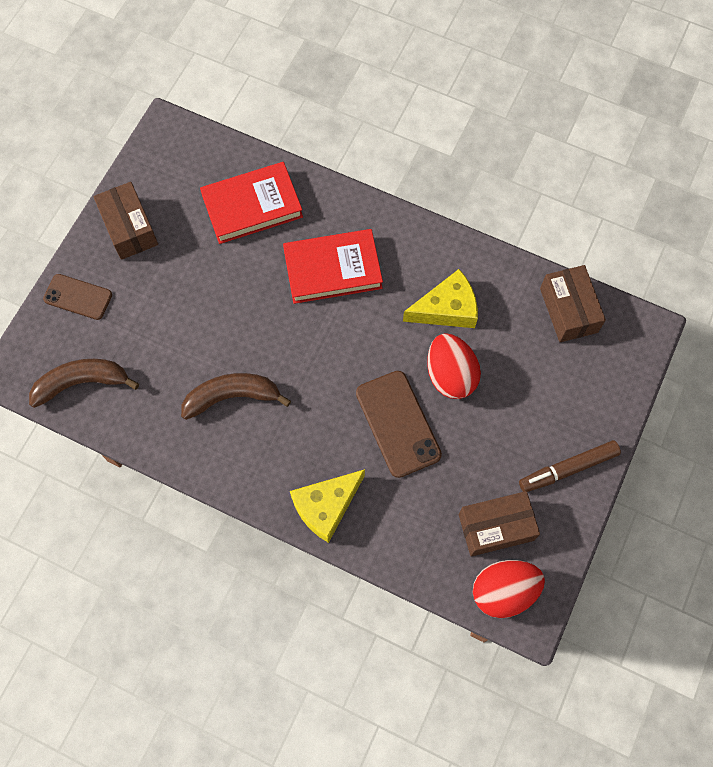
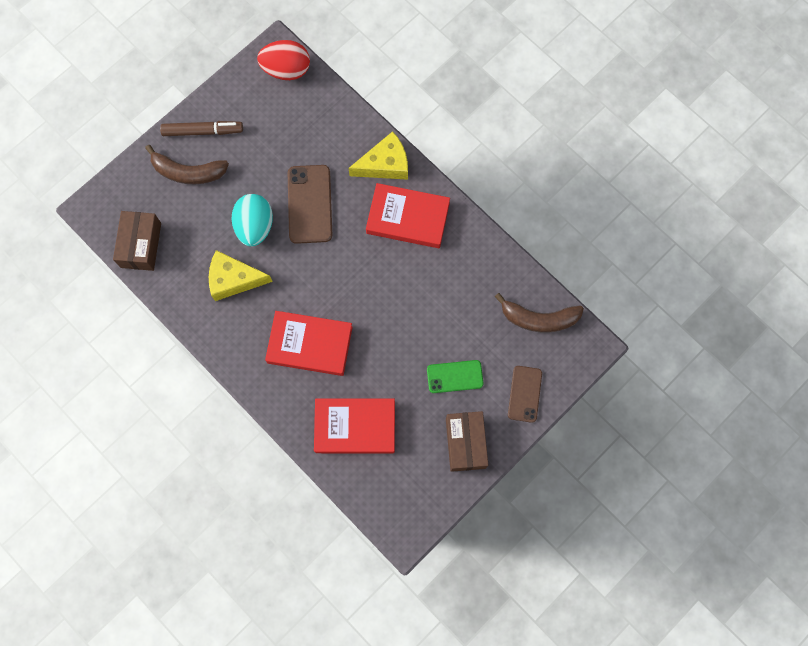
camera: 160 degrees left, 5 degrees up
(78, 297) = (524, 394): brown phone -> brown phone turned 60 degrees clockwise
(161, 289) = (455, 376): none -> green phone
(232, 396) = (426, 267): brown banana -> brown banana (188, 172)
(274, 448) = (408, 218): none -> red book
(450, 375) = (255, 226): red egg -> turquoise egg
(496, 527) = (272, 110): brown box -> none

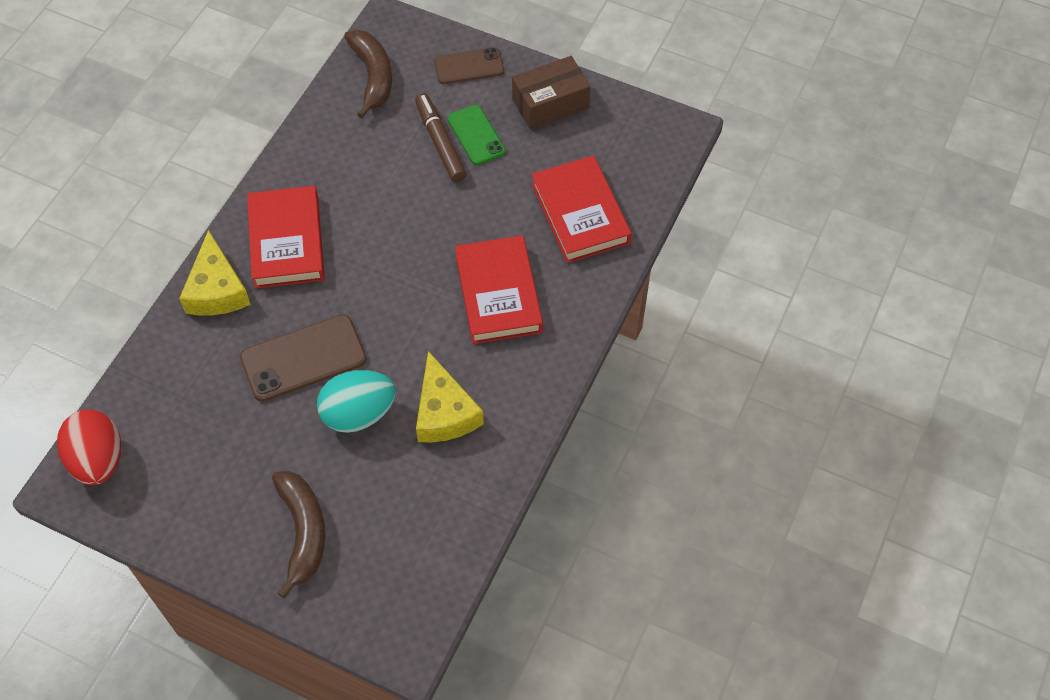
camera: 110 degrees left, 15 degrees down
(141, 245) = (437, 551): brown box -> none
(202, 131) = (231, 538): brown marker -> brown marker (440, 143)
(385, 164) = (217, 289): yellow cheese -> yellow cheese turned 150 degrees counterclockwise

